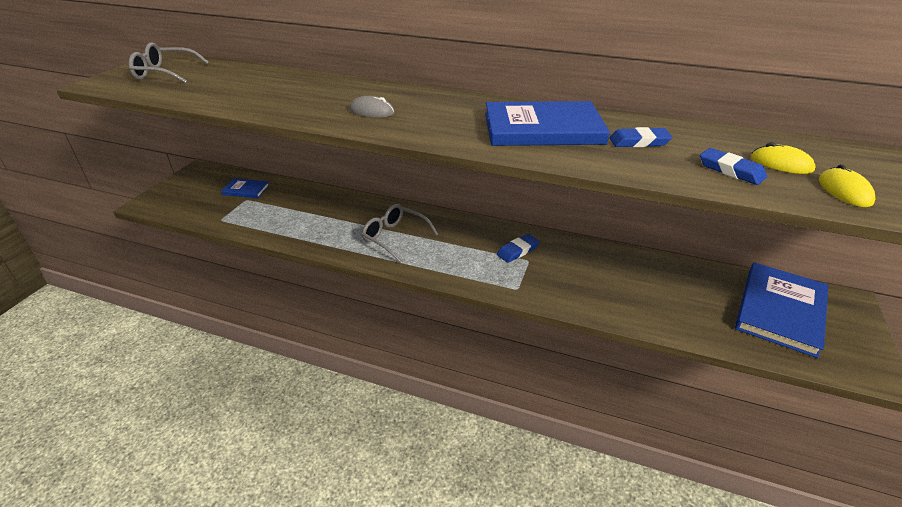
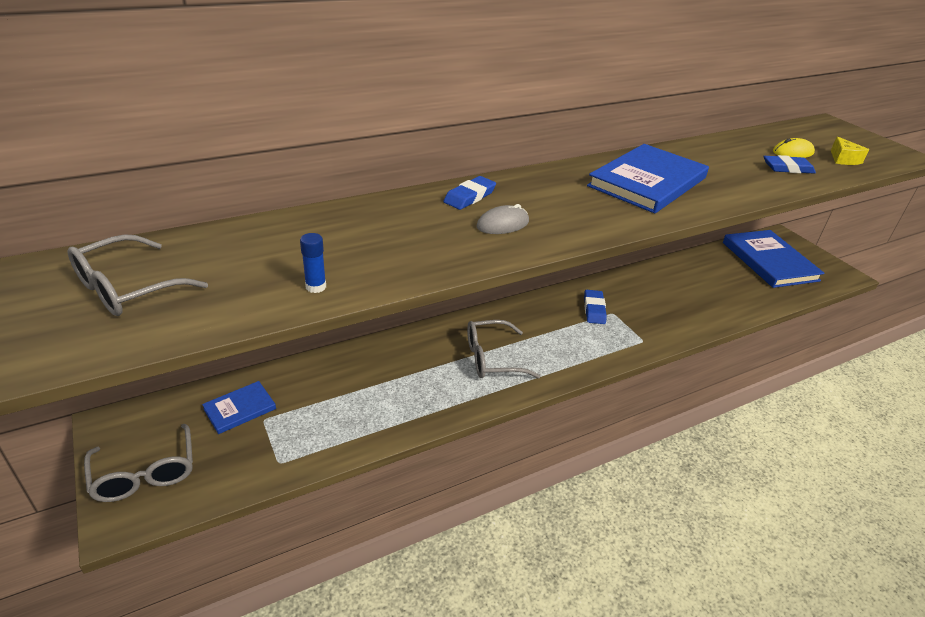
camera: 50 degrees left, 0 degrees up
(178, 193) = (145, 473): none -> grey glasses
(219, 99) = (316, 287): none -> blue glue stick
(639, 142) = (713, 167): blue eraser -> blue eraser (470, 197)
(844, 191) = (843, 159): yellow mouse -> yellow cheese

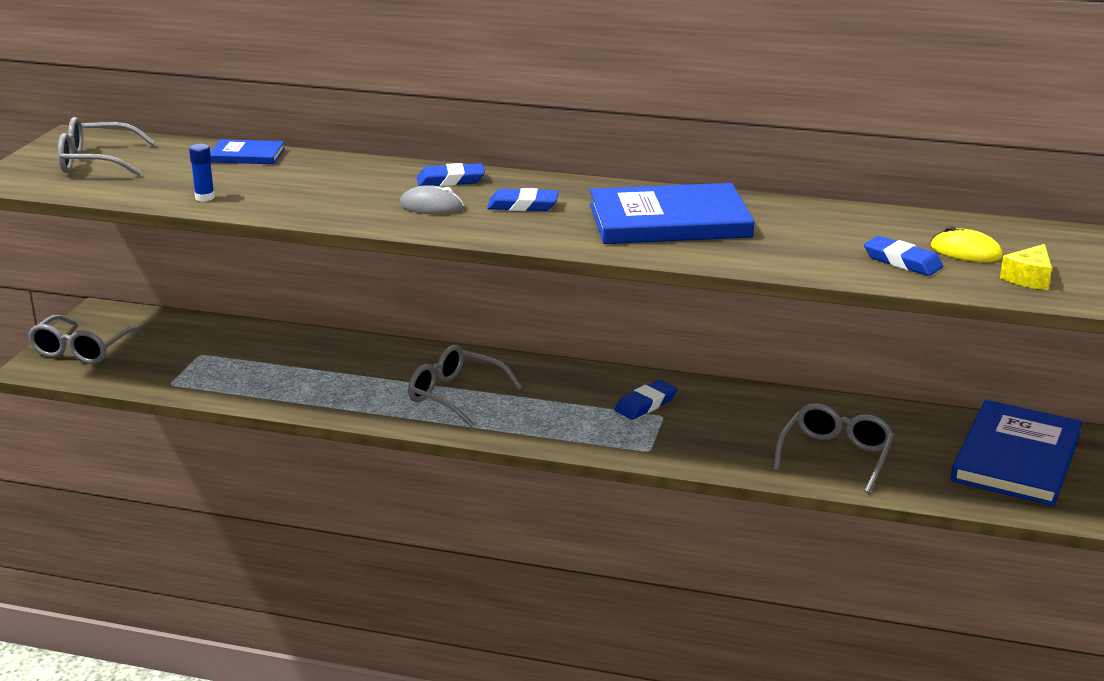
camera: 45 degrees right, 10 degrees down
(240, 409) = (194, 340): blue book -> blue book (247, 155)
(553, 201) = (523, 205): none -> blue eraser
(716, 298) = (835, 456): none -> grey glasses

